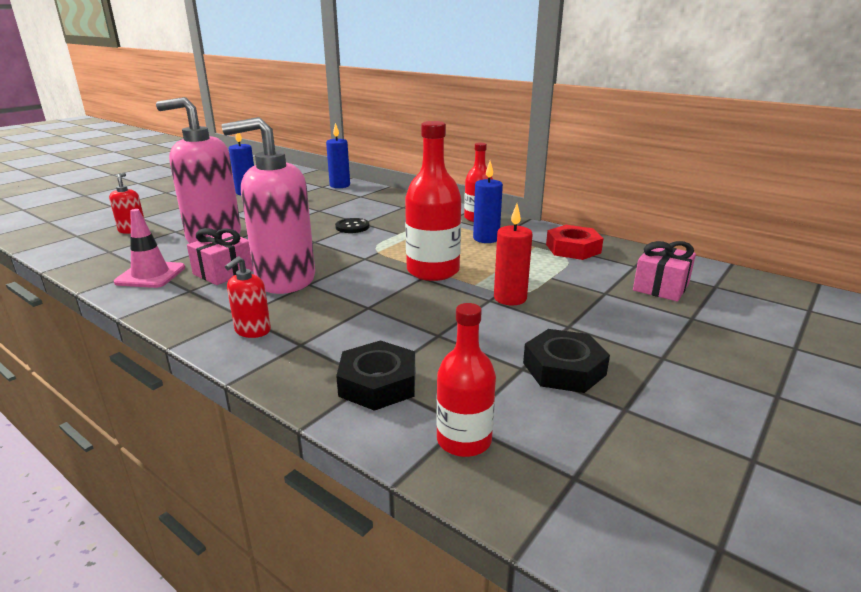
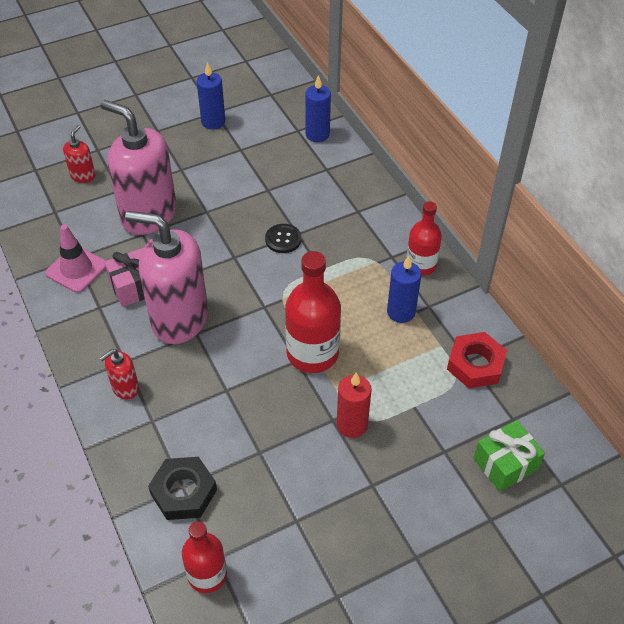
camera: 25 degrees right, 25 degrees up
(564, 369) = (327, 535): black nut -> none
(661, 287) = (505, 464): pink gift -> green gift

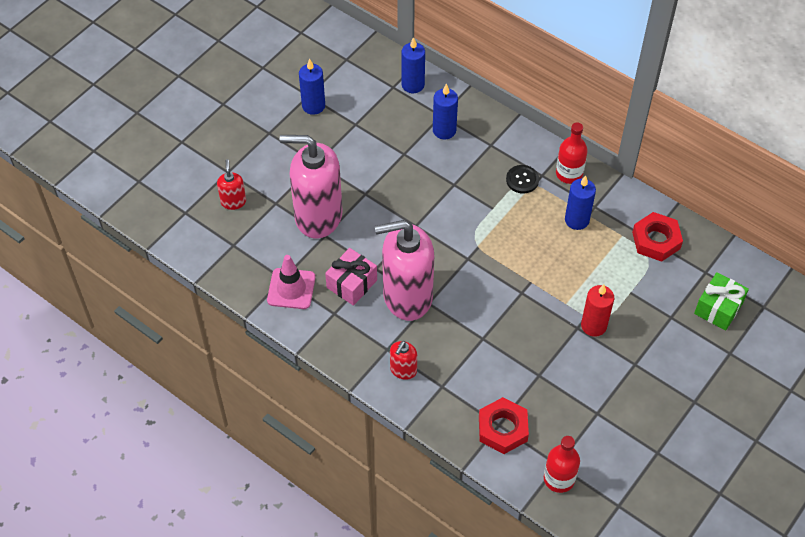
camera: 25 degrees left, 5 degrees up
(184, 492) = (503, 429): black nut -> red nut
(283, 239) = (446, 194): black button -> black button (522, 180)
(312, 353) = (530, 282): red bottle -> none
(320, 183) = (444, 130): none -> blue candle

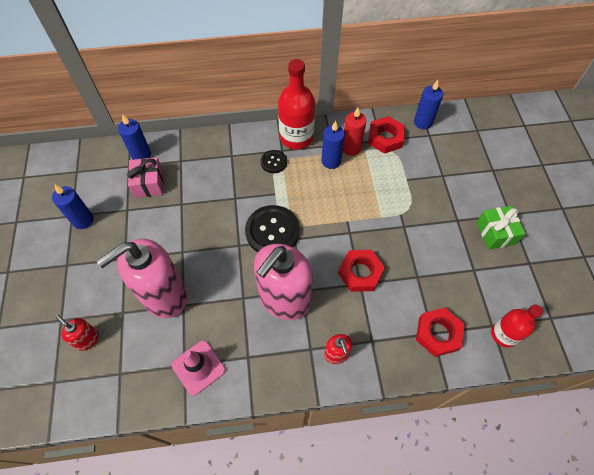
camera: 45 degrees left, 5 degrees up
(351, 284) = (238, 324): pink gift -> pink gift (149, 183)
(444, 130) = (192, 169): blue candle -> blue candle (423, 122)
(456, 237) = (272, 231): none -> black button
(492, 330) = (360, 273): none -> red nut
(569, 174) = (296, 137): red bottle -> red bottle, size x1.57
(593, 325) = (411, 217): red candle -> red candle (351, 148)
(718, 308) = (458, 150): green gift -> green gift (495, 233)

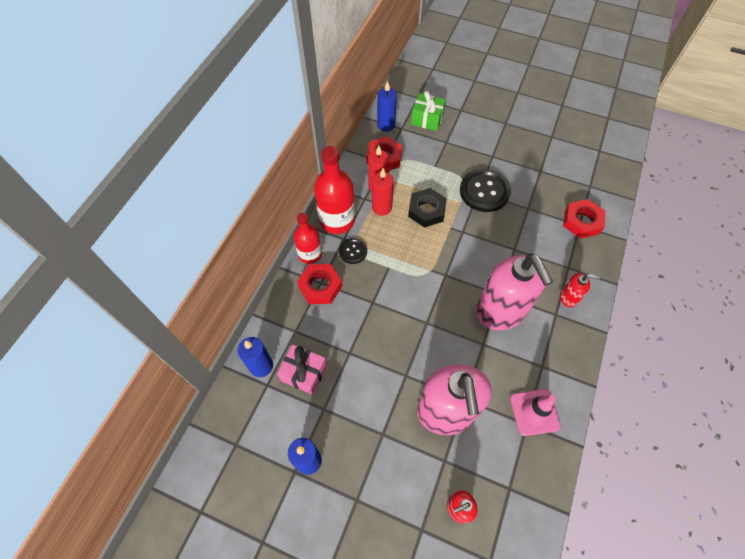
camera: 60 degrees left, 0 degrees up
(272, 231) = (427, 288): black button -> black button (484, 191)
(331, 161) = (381, 208): blue candle -> red candle
(352, 195) = (426, 211): none -> black nut
(360, 273) = (504, 244): red nut -> red nut (320, 286)
(495, 233) = (517, 140): green gift -> green gift (427, 119)
(504, 334) = (600, 183): red bottle -> red bottle (310, 254)

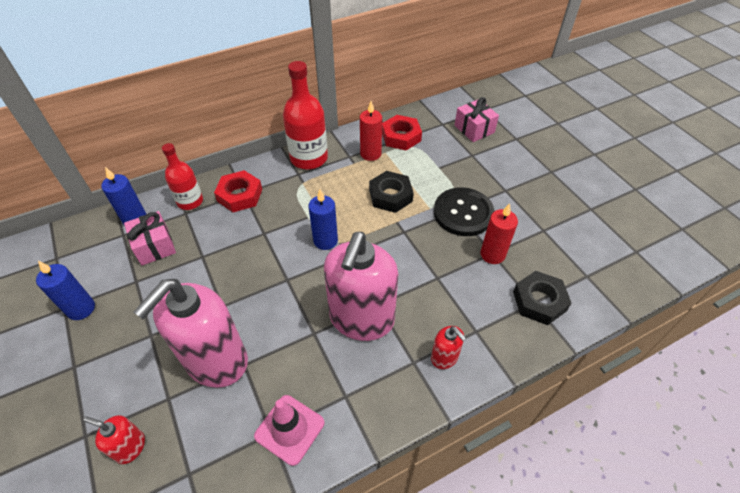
camera: 40 degrees right, 10 degrees down
(310, 254) = (260, 169): red bottle -> red bottle (190, 201)
(353, 251) = (294, 187): black button -> none
(381, 208) = (355, 171): red candle -> red candle (492, 254)
(386, 125) = (431, 114): blue candle -> blue candle (325, 240)
(427, 119) = (474, 129): green gift -> pink gift
(582, 222) = (539, 301): red nut -> black nut

